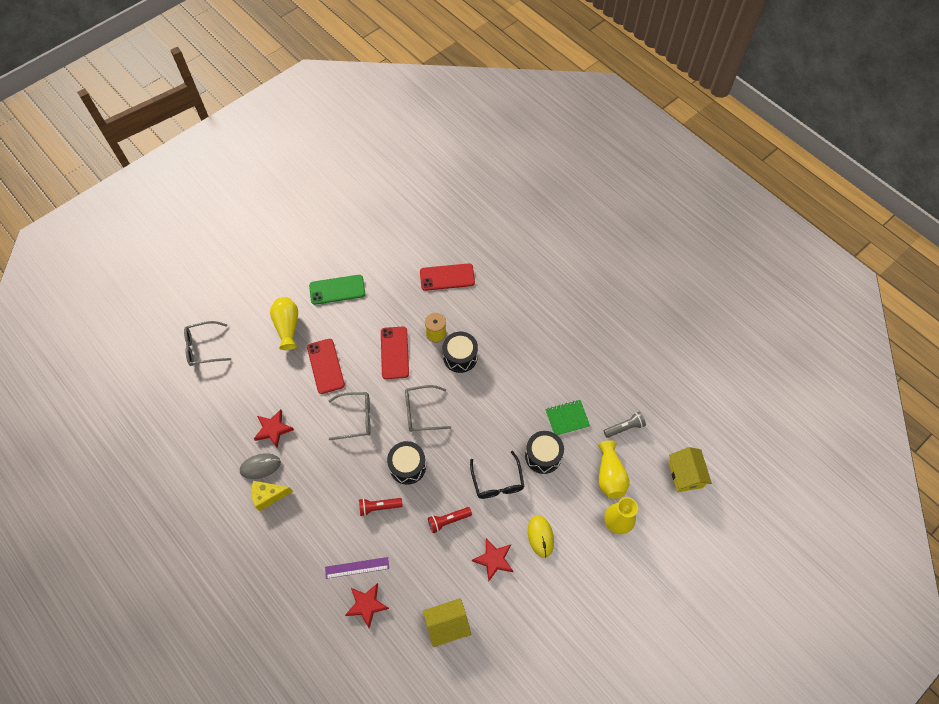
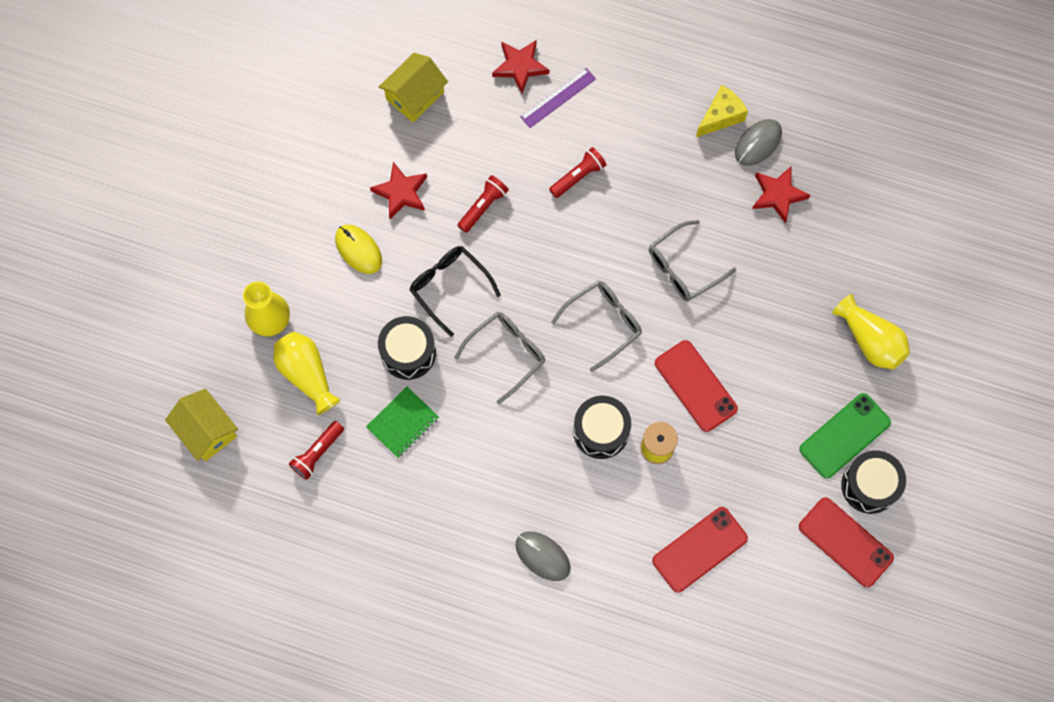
camera: 150 degrees right, 10 degrees up
(203, 347) = (957, 248): grey glasses -> grey glasses (506, 354)
(325, 366) = (775, 314): red phone -> red phone (845, 542)
(407, 466) = (575, 243): black drum -> black drum (869, 485)
(528, 314) = (542, 556): none -> grey mouse
(624, 427) = (317, 453): grey flashlight -> red flashlight

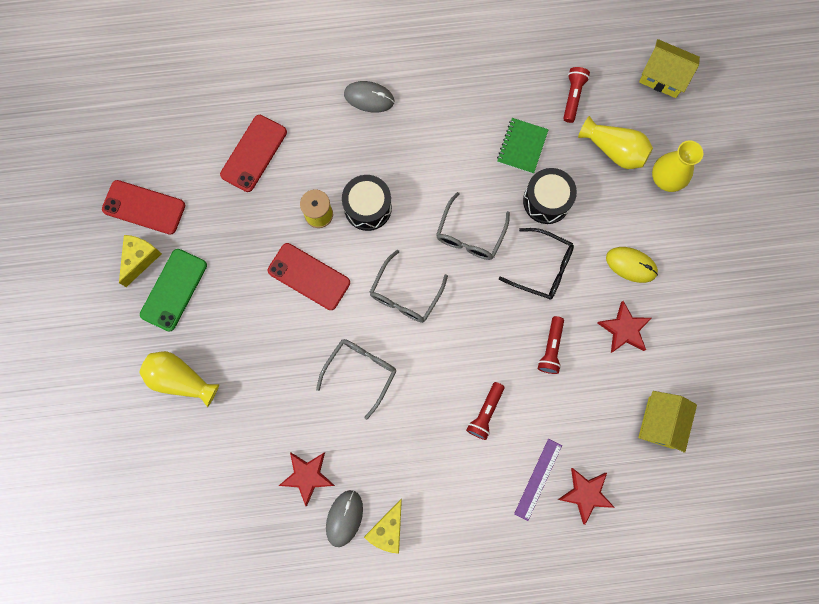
camera: 155 degrees right, 5 degrees up
(869, 485) = (140, 259): black drum -> yellow cheese

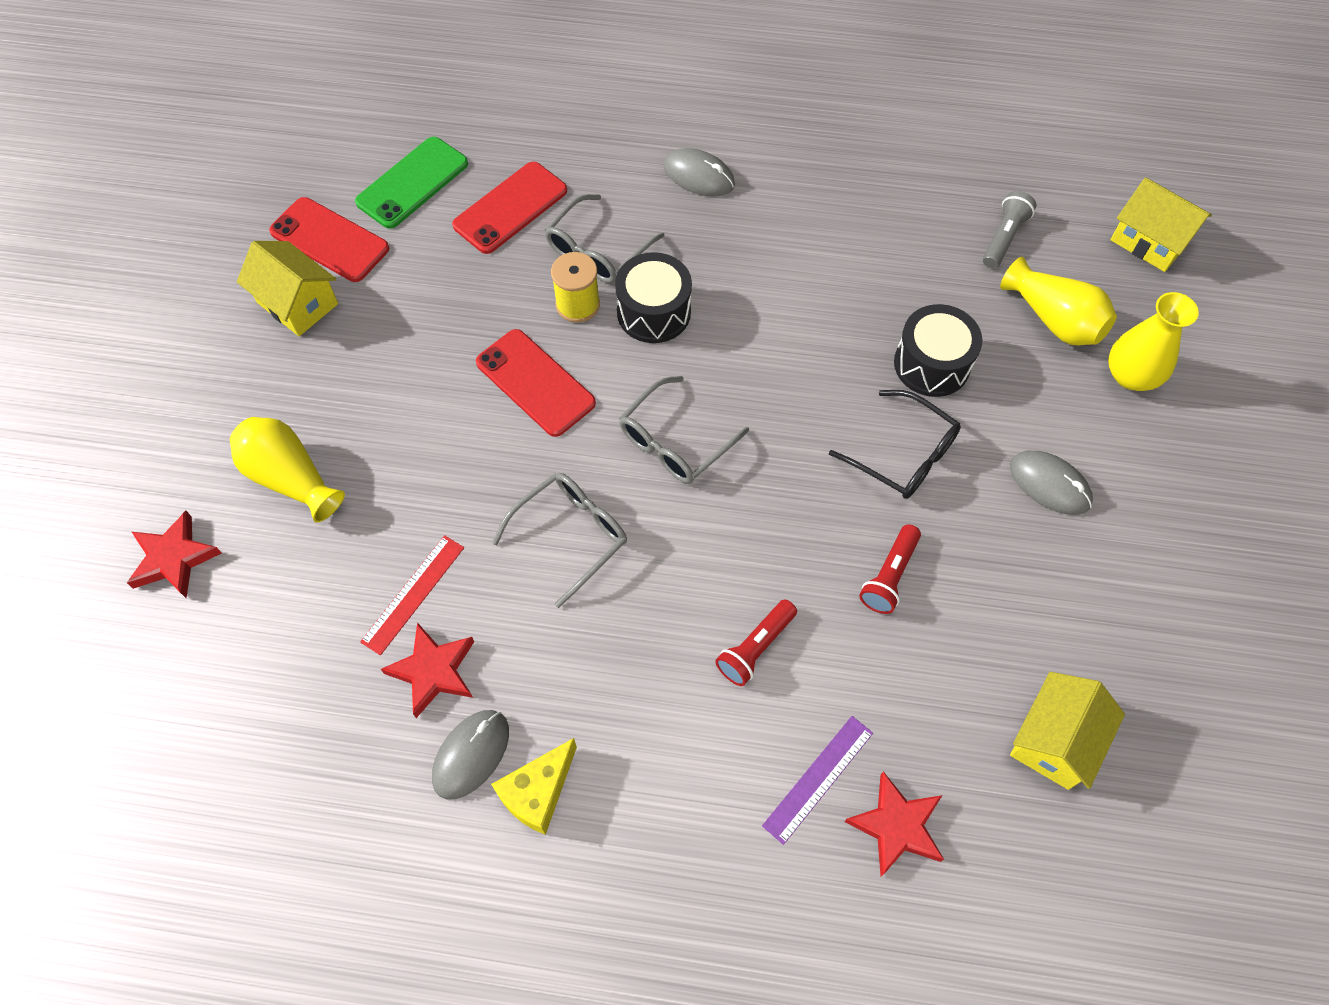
camera: 15 degrees right, 15 degrees down
(140, 259) = (297, 303): yellow cheese -> yellow house
(174, 290) = (329, 354): green phone -> green phone (412, 183)
(280, 433) = (413, 594): none -> red ruler
(470, 234) = (799, 383): grey glasses -> grey glasses (598, 250)
(522, 146) = (910, 284): green notebook -> none
(573, 97) = (1003, 237): red flashlight -> grey flashlight
(624, 329) = (1019, 577): red star -> red star (174, 558)
(631, 265) = (1049, 484): yellow mouse -> grey mouse

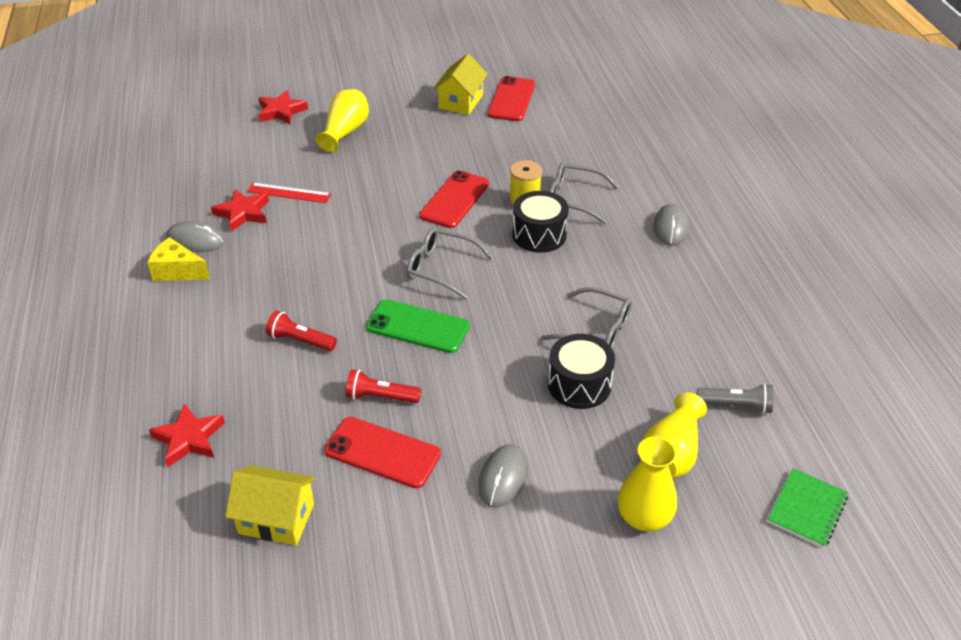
camera: 70 degrees right, 20 degrees down
(412, 183) = (574, 115): green phone -> green phone (417, 327)
(510, 208) = (582, 156): red phone -> red phone (382, 453)
(570, 536) = (351, 241): grey glasses -> grey glasses (596, 331)
(818, 779) = (214, 391): purple ruler -> none
(903, 455) = (487, 384): black glasses -> none
(1149, 240) = (807, 509): yellow house -> green notebook

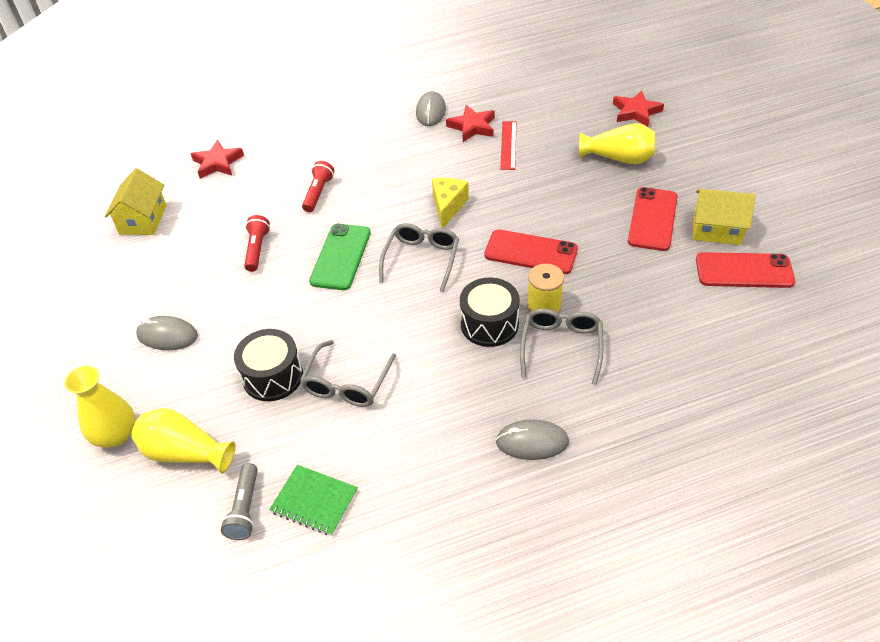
camera: 85 degrees right, 5 degrees up
(178, 271) = (391, 113): yellow cheese -> yellow cheese (448, 206)
(382, 453) = (198, 261): red phone -> red phone (652, 219)
(807, 509) = (107, 570): green notebook -> green notebook (314, 501)

